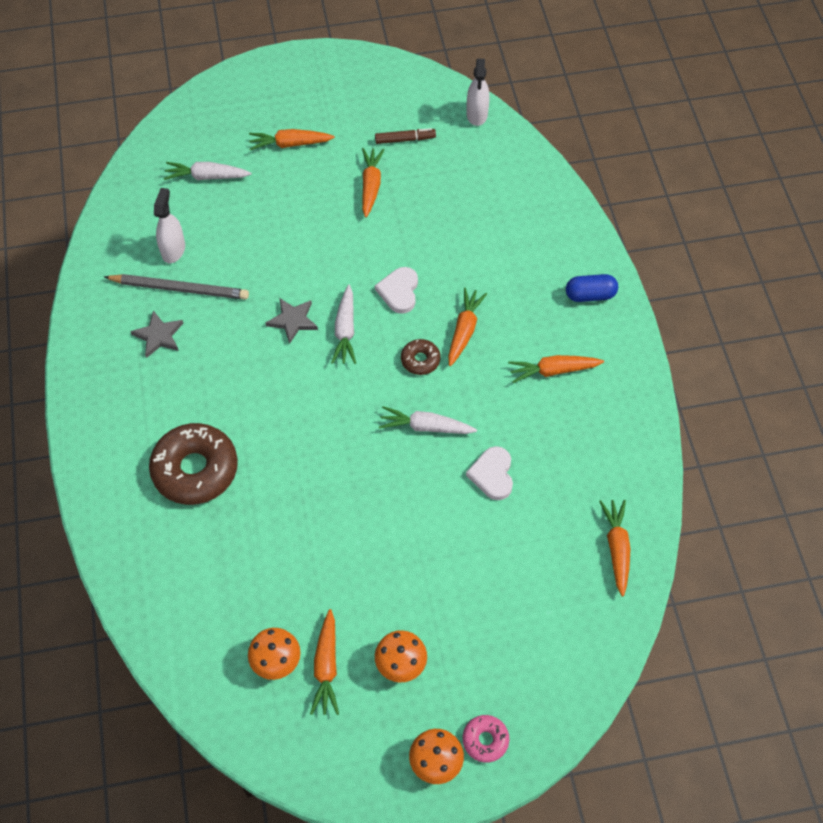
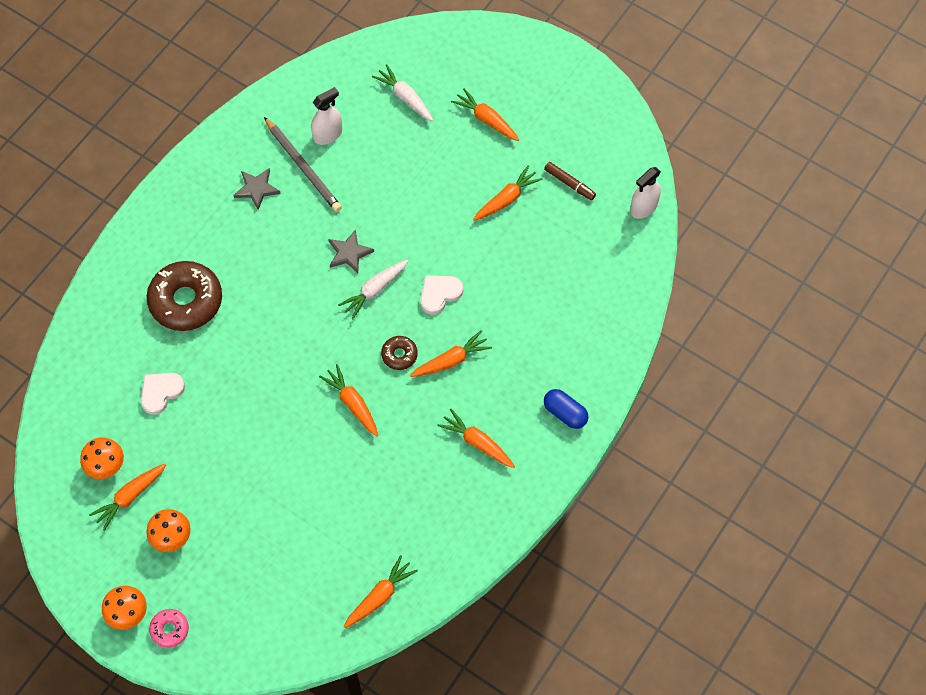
camera: 45 degrees right, 5 degrees up
(426, 427) = (352, 403): white carrot -> orange carrot
(492, 475) = (358, 474): white heart -> white heart (161, 392)

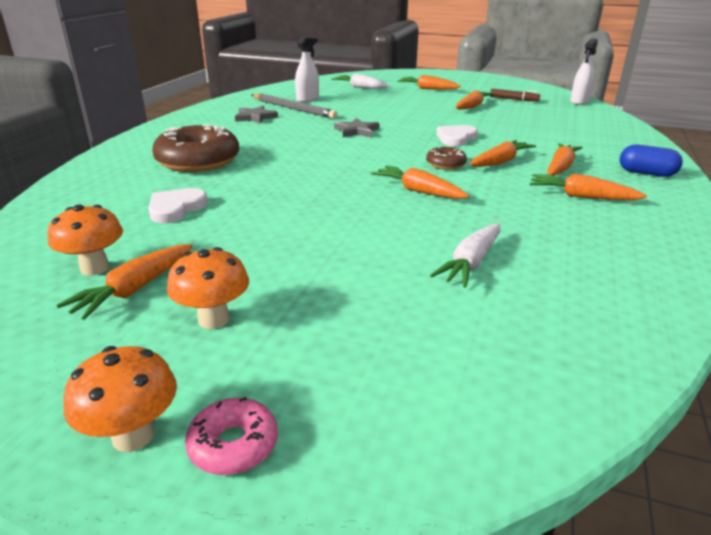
camera: 15 degrees left, 35 degrees down
(375, 290) = (393, 141): white carrot -> white carrot (471, 263)
(380, 596) = (601, 327): orange carrot -> orange carrot (560, 167)

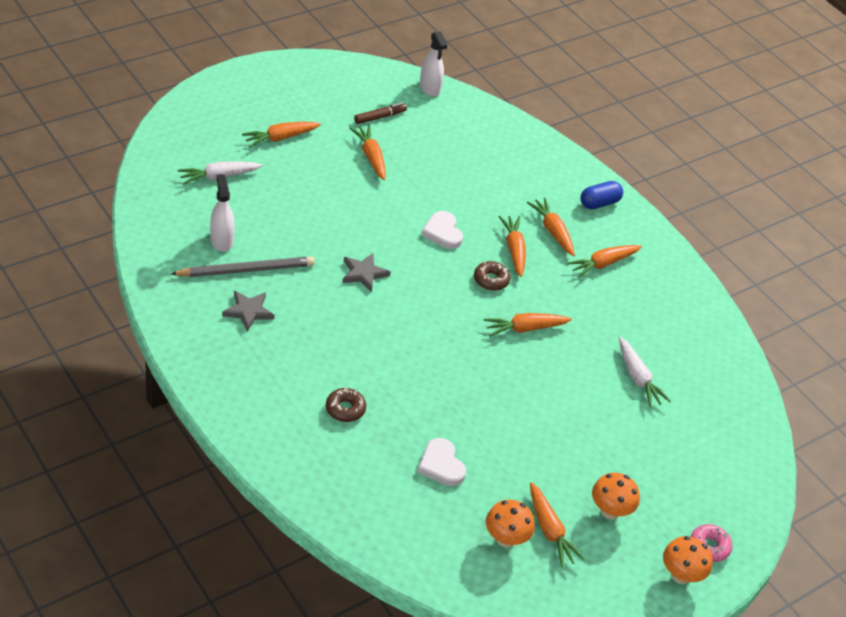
camera: 60 degrees left, 15 degrees up
(198, 161) = (345, 409): brown donut -> brown donut, size x0.48

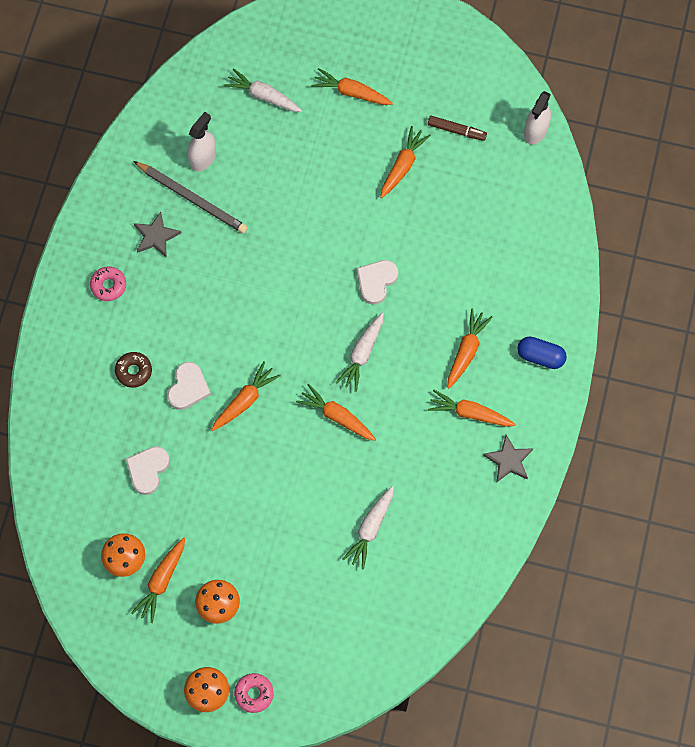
camera: 55 degrees right, 25 degrees up
(252, 368) = (108, 286): none -> pink donut
(364, 273) = (273, 270): grey star -> grey star (508, 460)
(400, 389) = (188, 387): none -> white heart
(491, 280) = (362, 354): brown donut -> white carrot
(514, 250) = (413, 343): orange carrot -> orange carrot (245, 401)

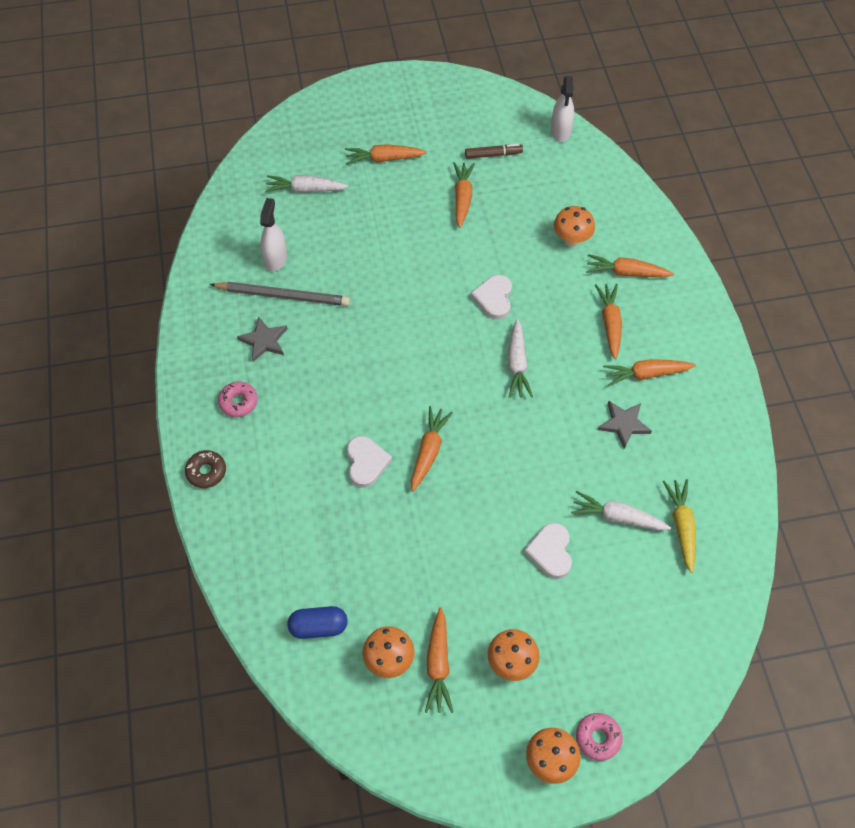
camera: 25 degrees left, 10 degrees down
(134, 371) = (303, 470): brown donut -> brown donut (206, 472)
(148, 470) = (366, 558): white heart -> white heart (550, 552)
(337, 416) = (525, 428): orange carrot -> orange carrot (626, 273)
(371, 528) = (618, 517): white carrot -> white carrot turned 105 degrees clockwise
(419, 560) = (681, 526): none -> yellow carrot
(479, 253) = (571, 240): none -> orange mushroom
(508, 460) = (706, 400): grey star -> grey star (624, 424)
(540, 357) = (677, 302): blue capsule -> blue capsule (318, 627)

